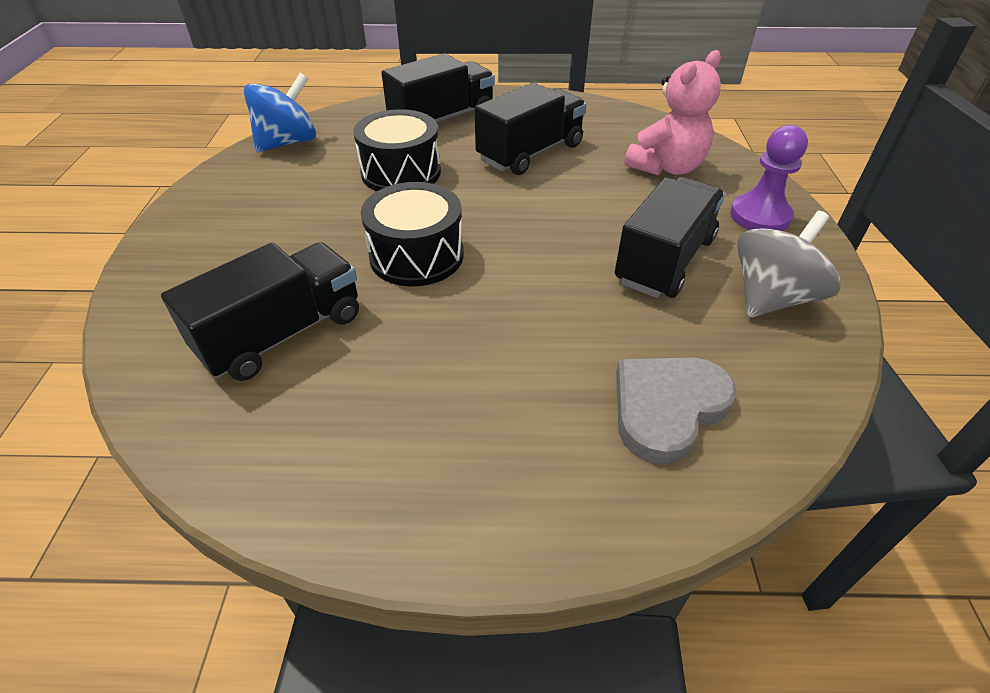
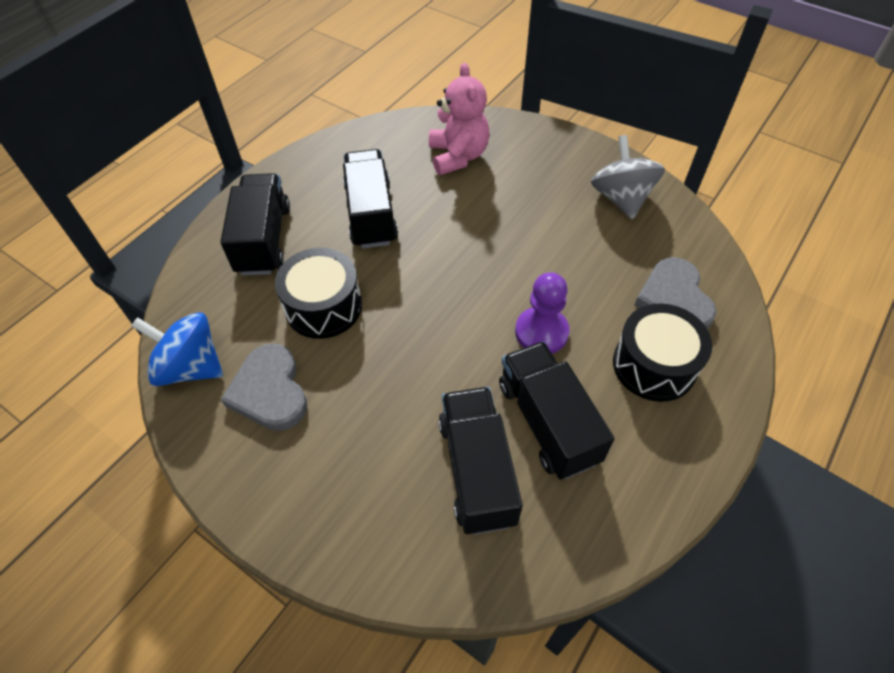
camera: 55 degrees left, 10 degrees up
(288, 142) = (190, 367): blue spinning top -> blue spinning top turned 60 degrees counterclockwise
(291, 184) = (270, 391): none -> grey heart
(416, 255) = (446, 348): black drum -> black drum (654, 365)
(664, 260) = (554, 221): black truck -> black truck (547, 422)
(760, 216) = (547, 150): purple pawn -> purple pawn (541, 332)

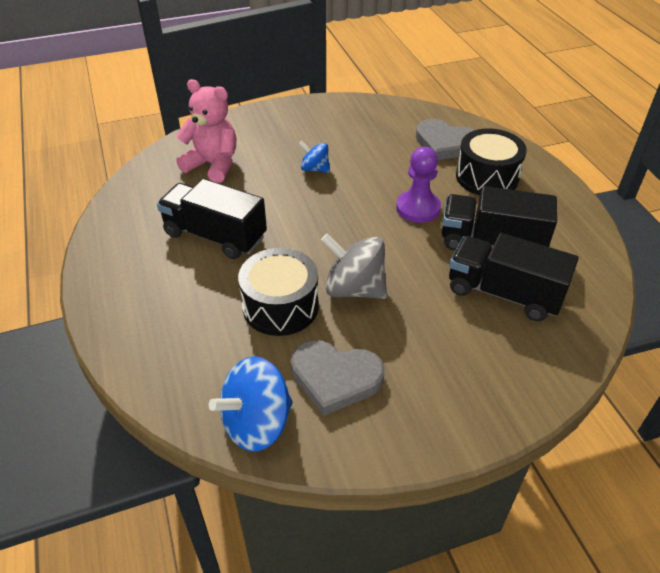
camera: 55 degrees left, 10 degrees down
(263, 240) = (164, 311): black truck -> none
(522, 223) = (315, 169): none -> blue spinning top
(621, 198) = (343, 119): grey spinning top -> grey spinning top (354, 289)

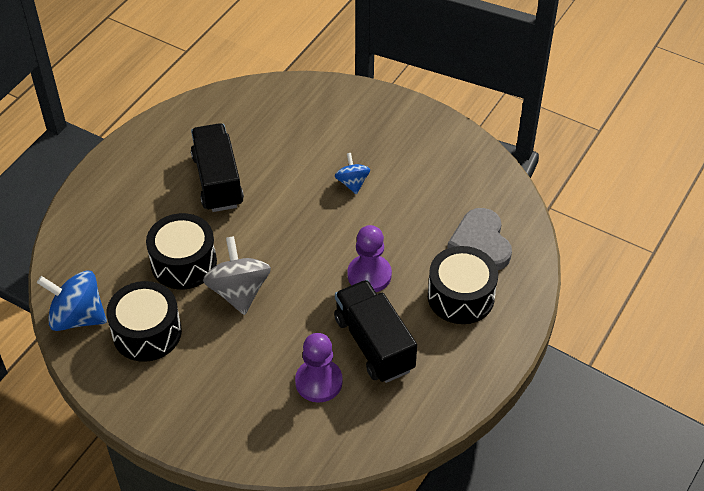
camera: 50 degrees right, 5 degrees up
(213, 165) = (293, 123): pink teddy bear -> none
(335, 378) = (147, 332): grey heart -> black drum
(504, 293) = (318, 382): black truck -> purple pawn

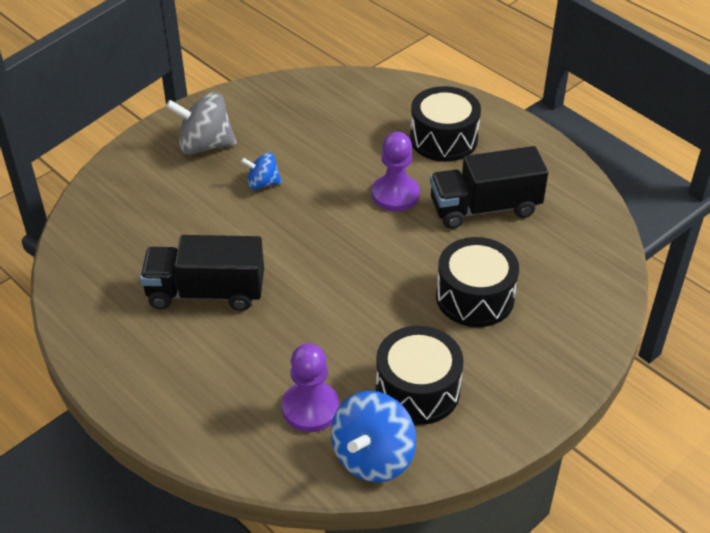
camera: 75 degrees left, 5 degrees down
(184, 263) = (323, 342): black drum -> black drum (475, 297)
(239, 292) = (383, 299): grey spinning top -> grey spinning top (205, 145)
(318, 382) = (522, 256): purple pawn -> purple pawn (310, 408)
(481, 243) = (382, 113): grey heart -> none

